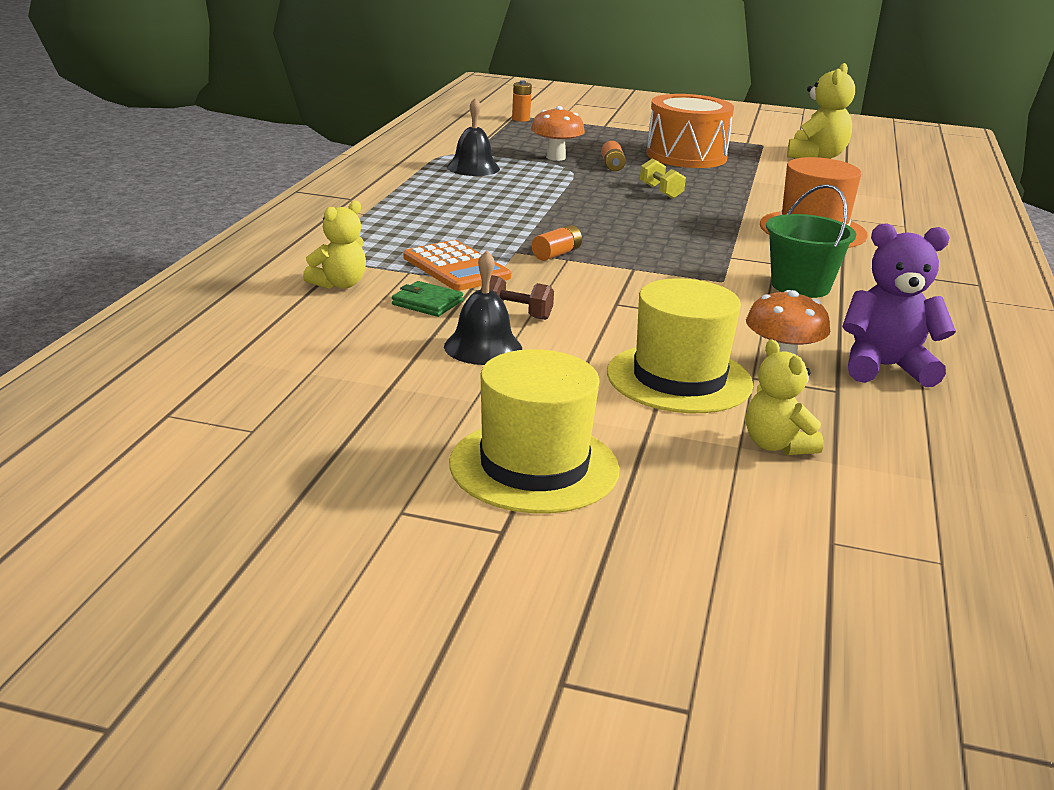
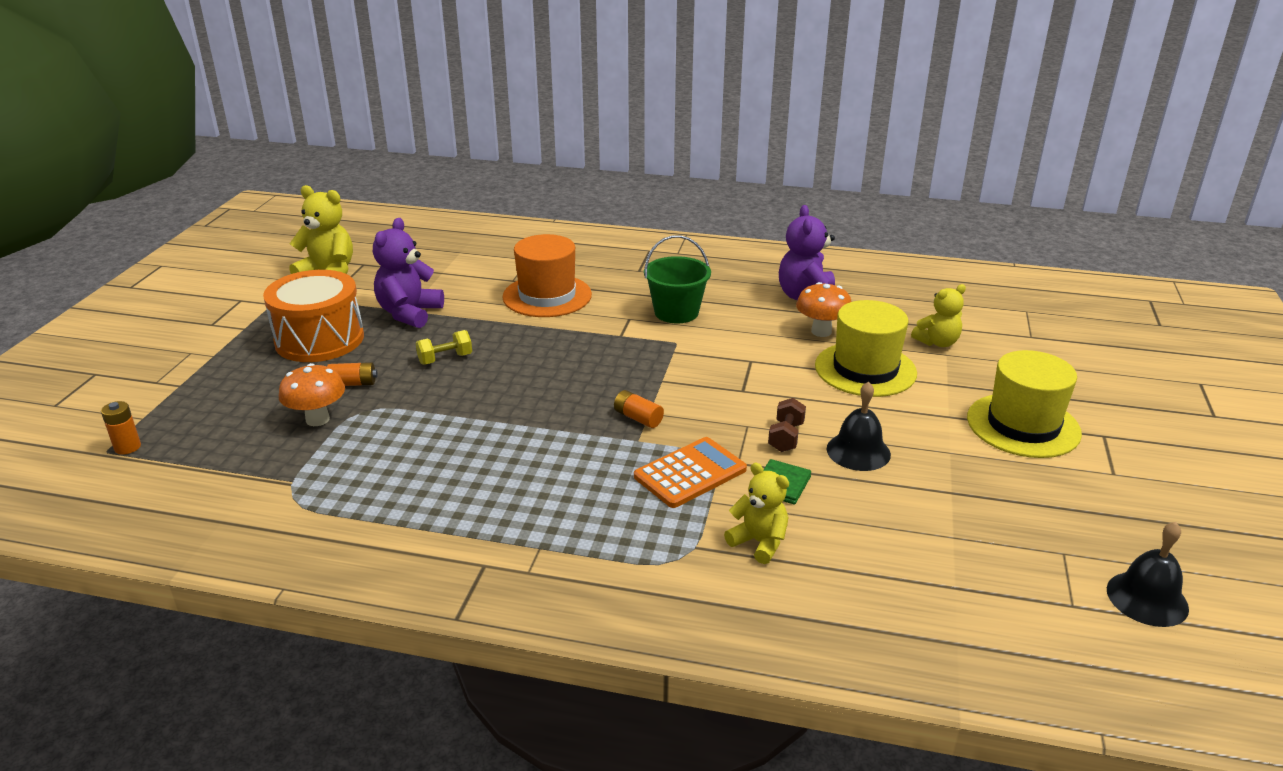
camera: 90 degrees left, 5 degrees up
(473, 168) = (356, 477): black bell -> black bell (1147, 598)
(747, 181) = (409, 313): none -> purple teddy bear

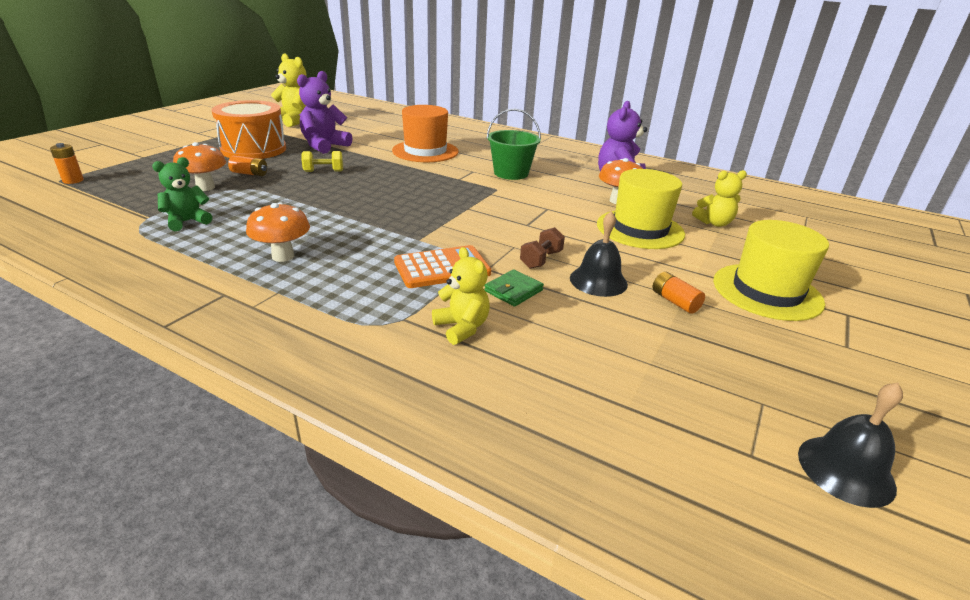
camera: 15 degrees right, 0 degrees up
(346, 477) = (187, 221): none -> green teddy bear
(505, 500) = (283, 256): none -> orange mushroom
(638, 418) = (430, 226): orange battery -> orange battery (675, 301)

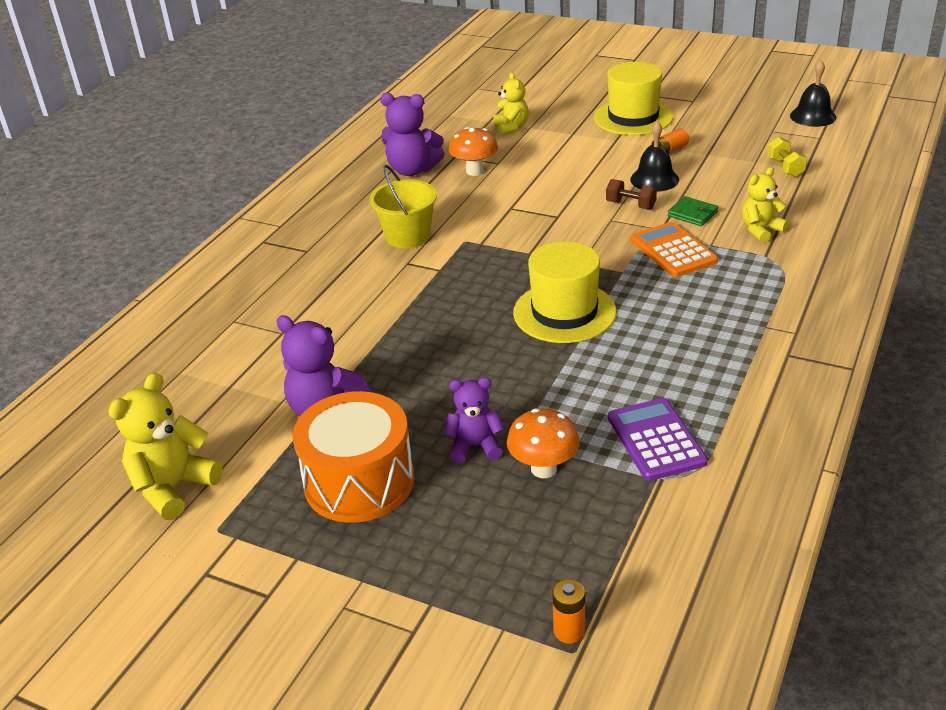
camera: 90 degrees left, 5 degrees up
(187, 221) = (656, 440): green teddy bear -> purple calculator
(249, 173) = (475, 446): orange battery -> purple teddy bear
(283, 256) = (700, 342): orange mushroom -> none
(323, 171) = (445, 380): yellow dumbbell -> yellow dumbbell (785, 167)
(425, 151) = (333, 310): orange hat -> none
(511, 173) = (408, 236): green bucket -> yellow bucket
(640, 229) = (541, 161): yellow hat -> yellow hat (564, 312)

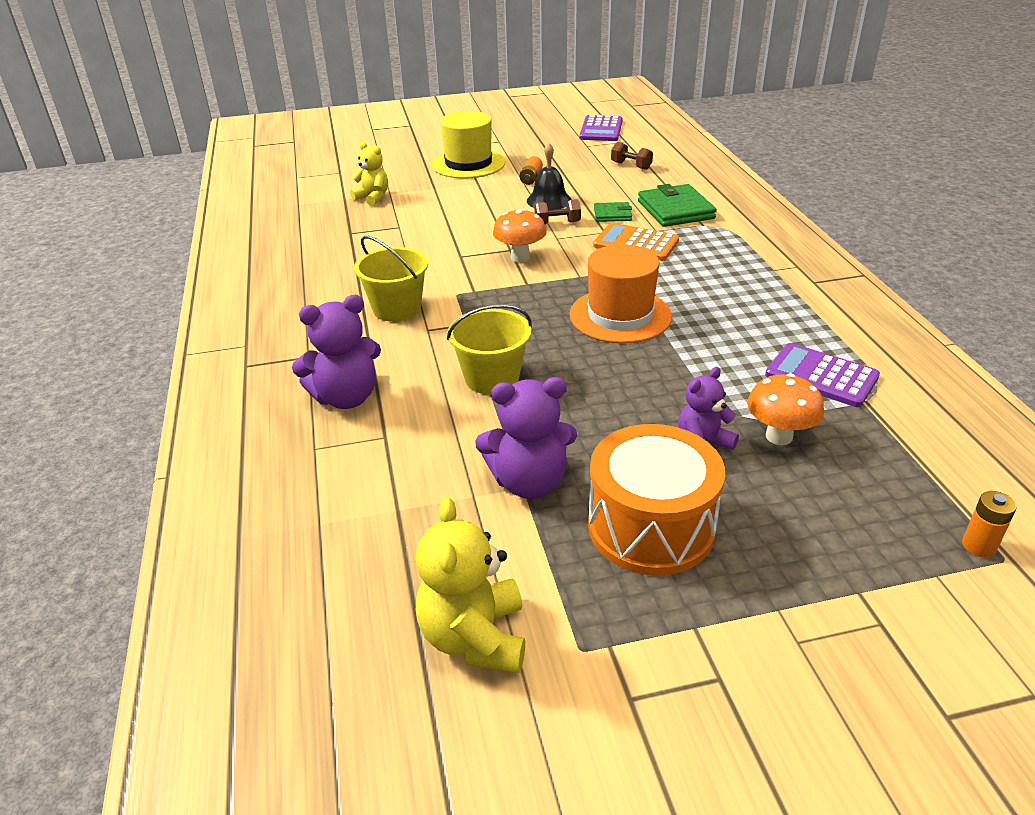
camera: 40 degrees left, 0 degrees up
(401, 321) = (492, 378): none -> yellow bucket
(412, 170) = (324, 256): purple teddy bear -> purple teddy bear (346, 397)
(474, 171) = (386, 239): orange mushroom -> orange mushroom (520, 257)
(564, 312) = (620, 315): yellow hat -> orange hat
(760, 230) = (675, 210): yellow teddy bear -> green wallet
(785, 167) = (631, 166): yellow dumbbell -> brown dumbbell
(813, 116) = (601, 129): black bell -> purple calculator

